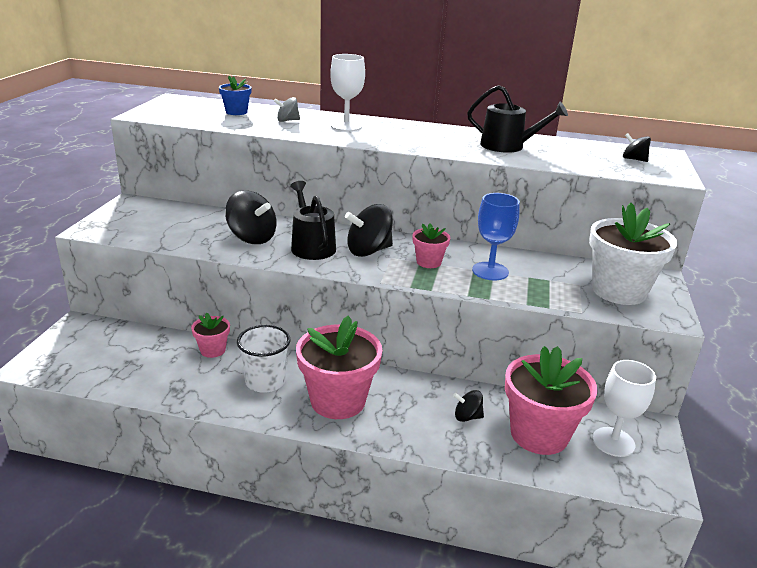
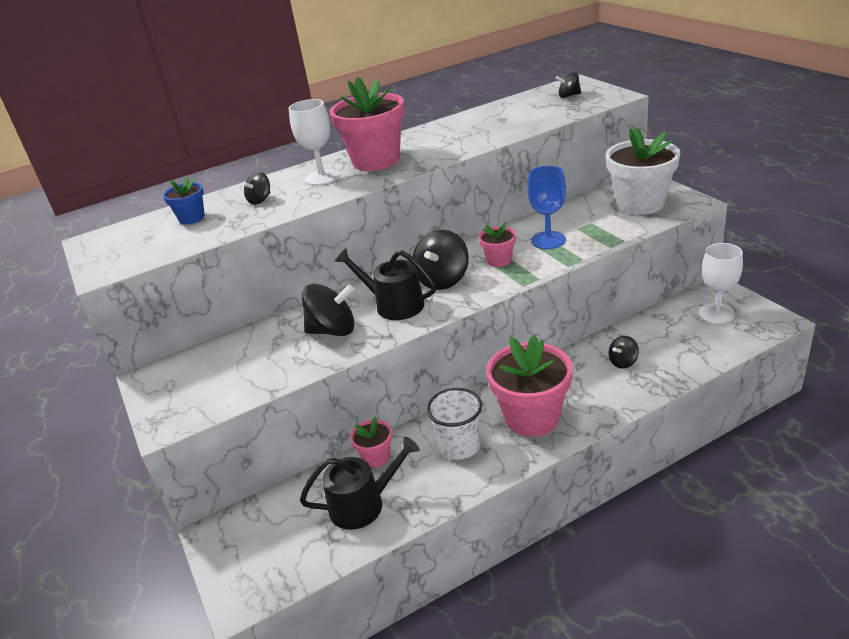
camera: 35 degrees left, 5 degrees up
(287, 120) = (260, 200): grey spinning top -> black spinning top
(507, 146) = (475, 129): black watering can -> black watering can (363, 504)
(539, 434) = (676, 340): pink flower pot -> pink flower pot (376, 160)

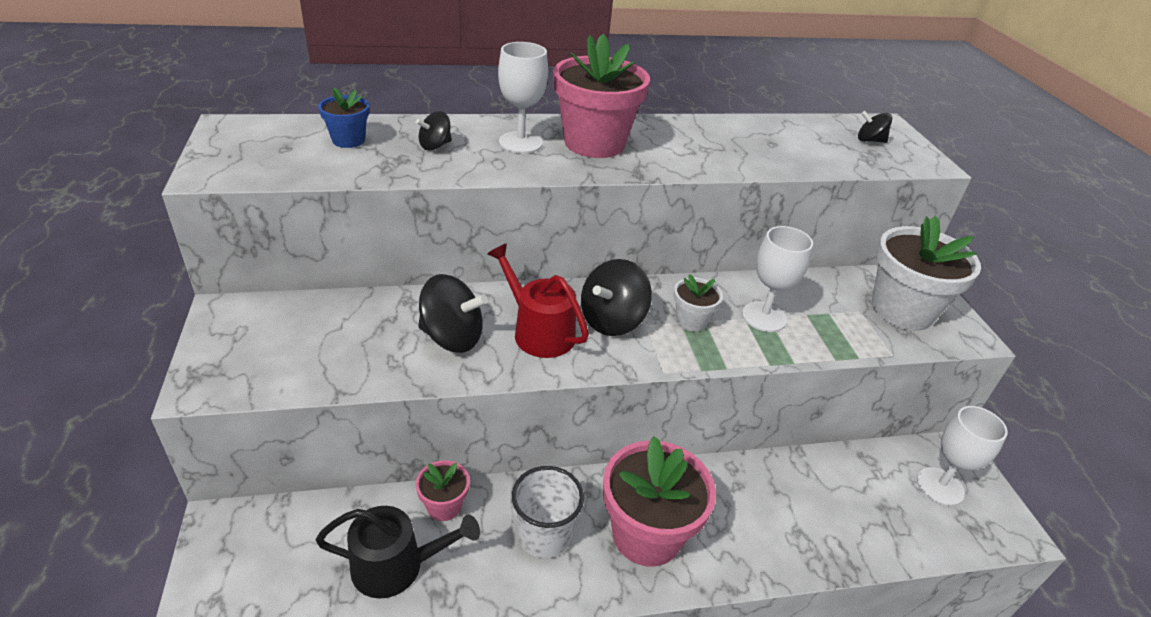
camera: 10 degrees right, 5 degrees up
(394, 305) = (539, 332): black watering can -> red watering can
(499, 260) = (691, 321): pink flower pot -> white flower pot
(548, 240) = (764, 317): blue goblet -> white goblet
(623, 362) = (792, 505): black spinning top -> none

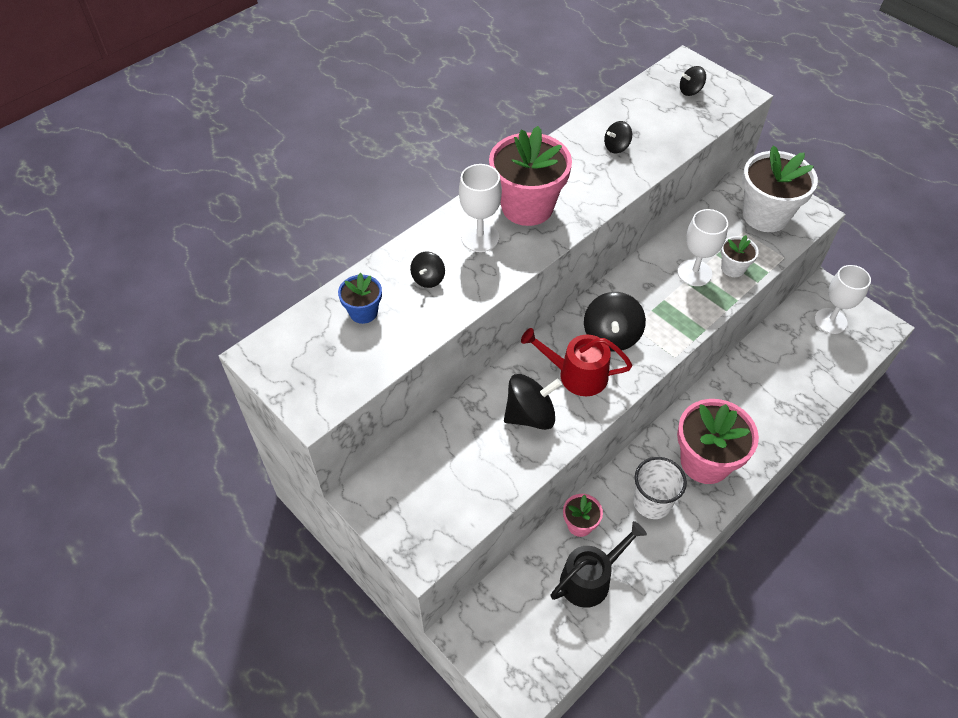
camera: 30 degrees left, 15 degrees up
(691, 321) = (656, 305): white flower pot -> white flower pot (733, 268)
(739, 144) = (616, 147): none -> black spinning top

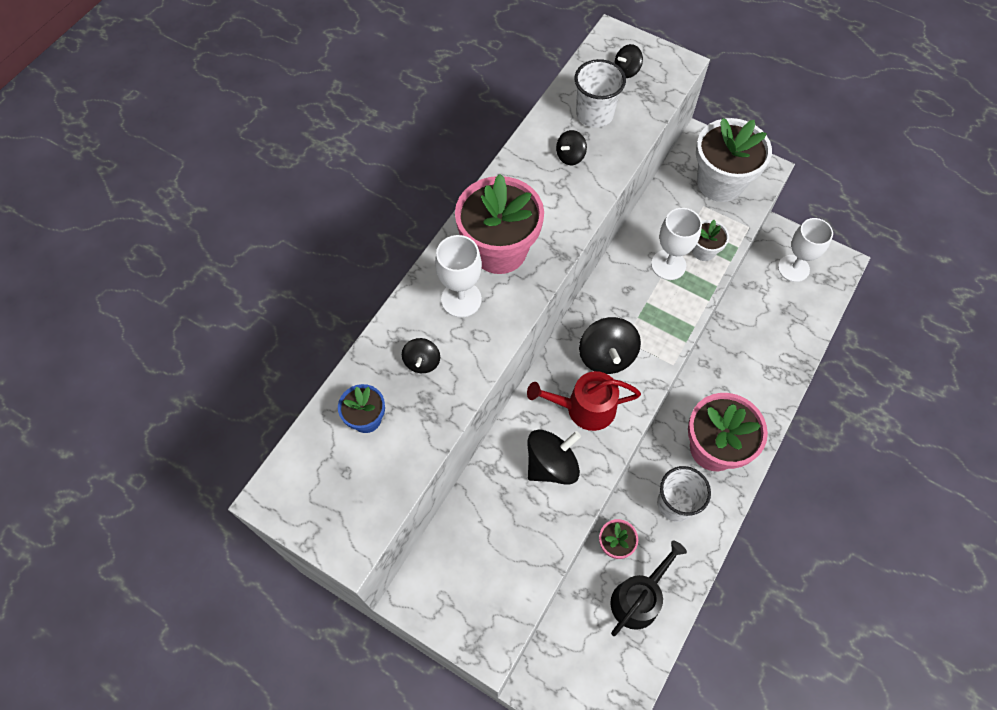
camera: 15 degrees left, 10 degrees up
(649, 119) = (594, 114): none -> white cup

